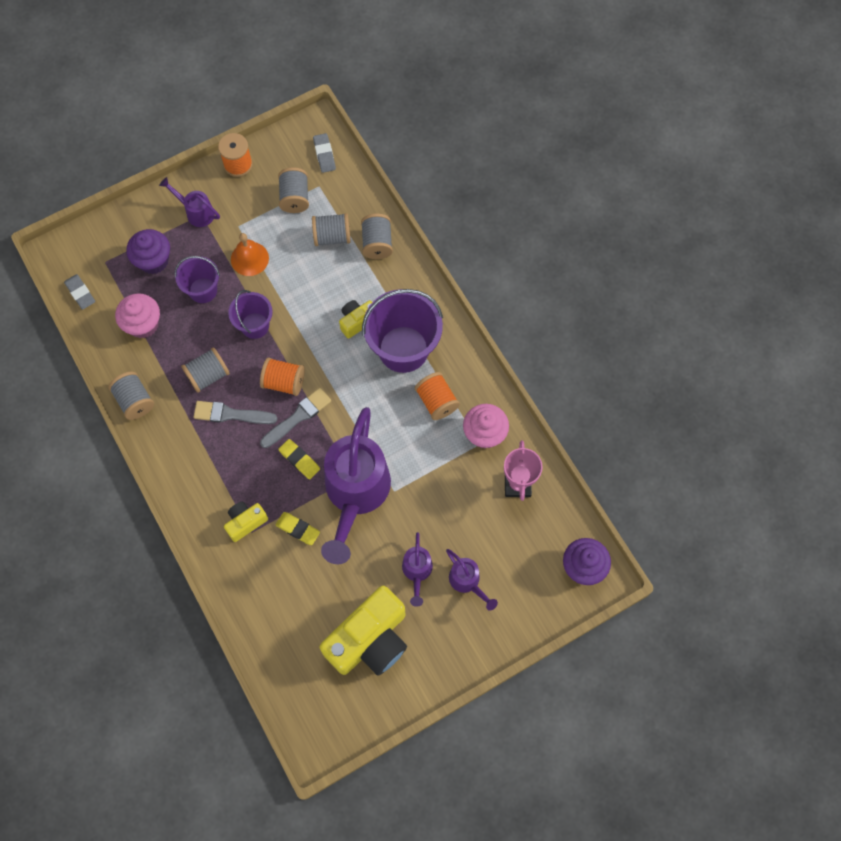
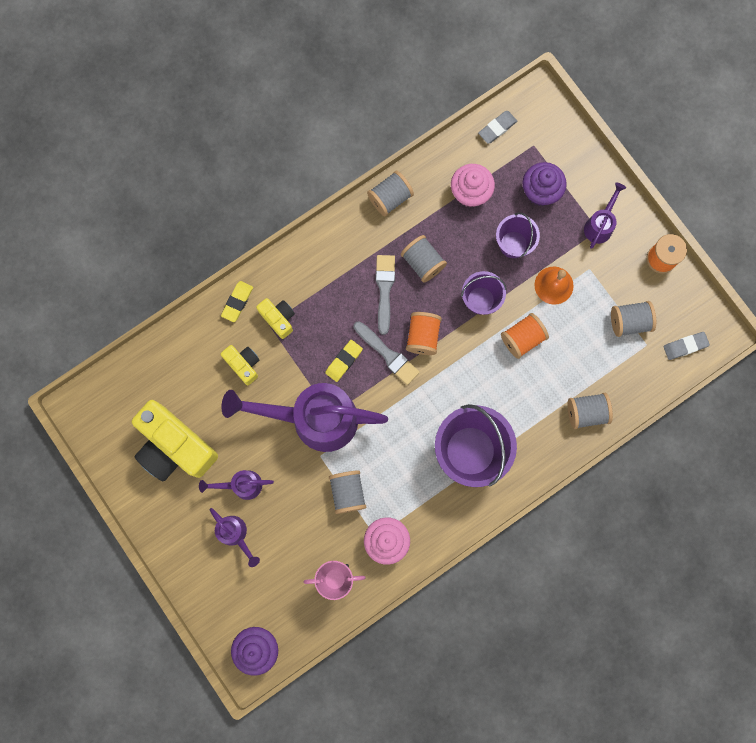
camera: 85 degrees right, 10 degrees up
(298, 529) = (275, 368): yellow eraser -> yellow eraser (237, 302)
(332, 237) = (588, 365): grey spool -> grey spool (347, 492)
(357, 321) = (496, 401): yellow camera -> yellow camera (243, 364)
(436, 401) = (416, 489): orange spool -> orange spool (522, 338)
(467, 582) = (235, 534): purple watering can -> purple watering can turned 90 degrees counterclockwise

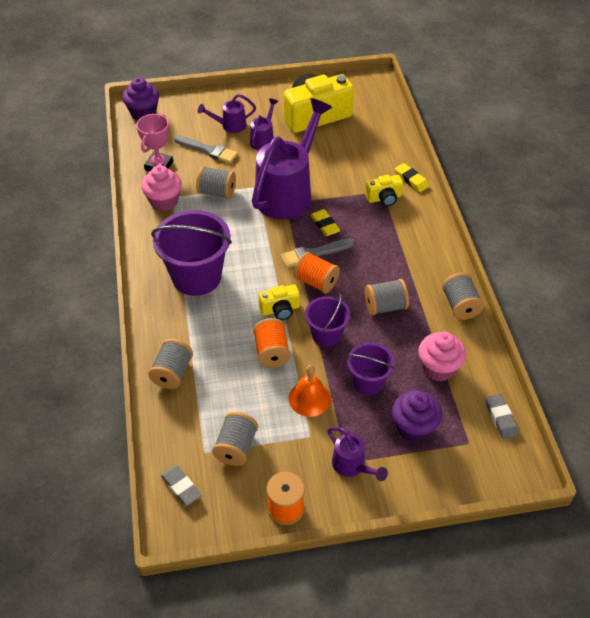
camera: 115 degrees right, 30 degrees down
(243, 364) = (357, 167): yellow camera -> yellow camera (280, 310)
(384, 290) = (373, 271): grey brush -> grey brush (208, 150)
(685, 346) = (181, 487): grey eraser -> grey eraser turned 45 degrees counterclockwise

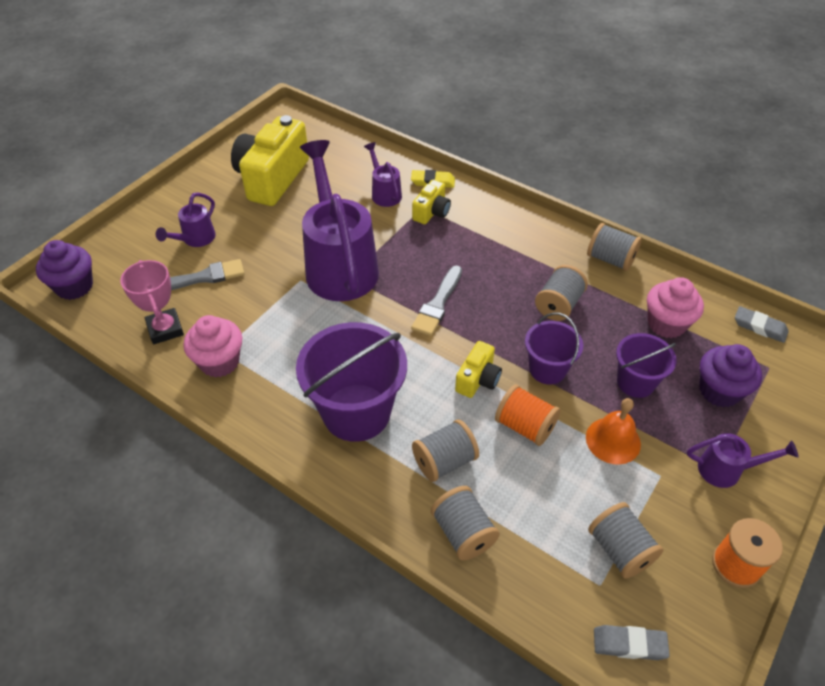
camera: 45 degrees left, 0 degrees up
(217, 192) = (266, 313): grey spool -> grey spool (444, 461)
(263, 139) = (249, 231): purple watering can -> purple watering can (384, 193)
(316, 282) = (474, 328): orange spool -> none
(324, 225) = (412, 271): yellow eraser -> none

